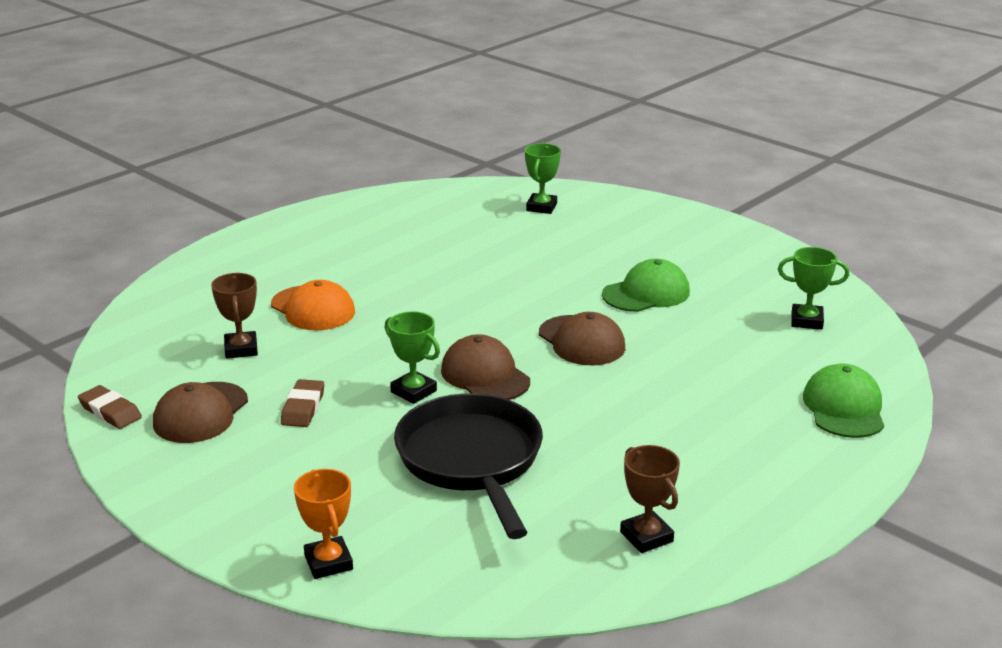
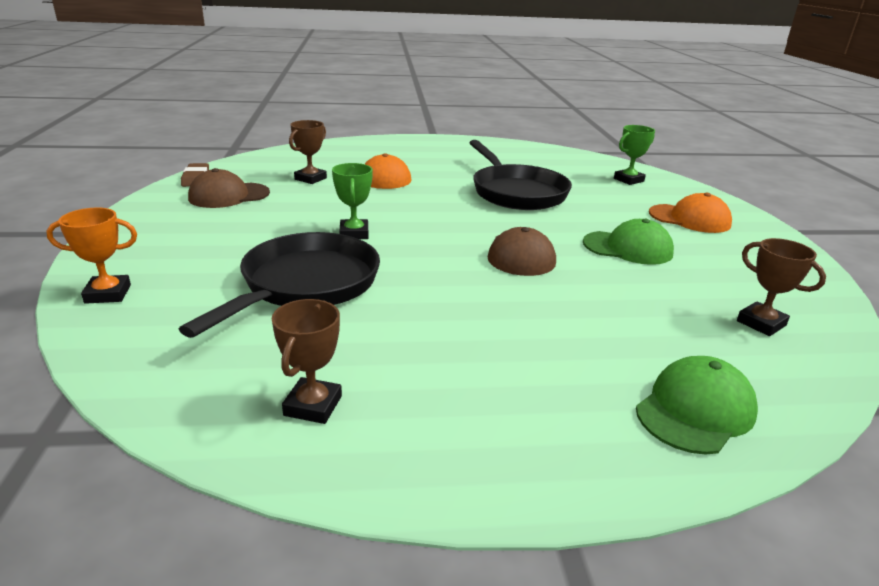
camera: 40 degrees right, 0 degrees up
(303, 408) = (279, 214): brown eraser -> none
(328, 562) = (108, 294): orange trophy -> orange trophy turned 60 degrees clockwise
(470, 270) = (516, 192): none -> black pan
(485, 375) = (415, 244): brown cap -> none
(649, 236) = (689, 219): none -> orange cap
(806, 321) = (761, 323): green trophy -> brown trophy

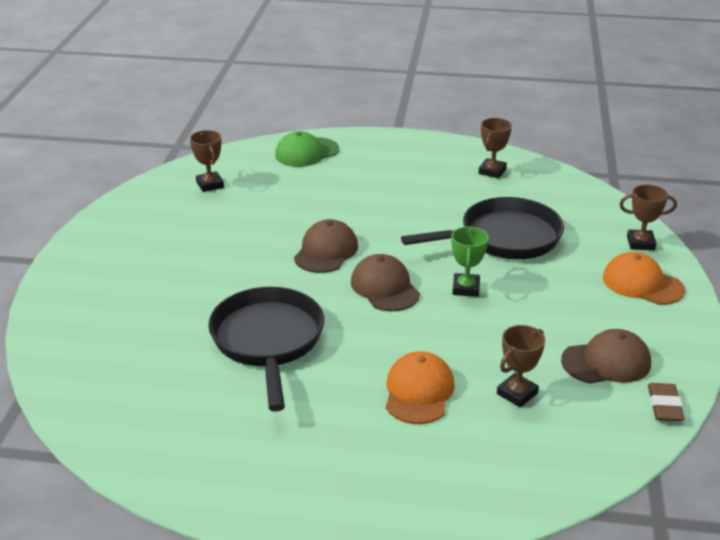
camera: 165 degrees left, 5 degrees up
(108, 294) = (640, 243): orange trophy -> brown trophy
(306, 285) = (504, 238): black pan -> black pan turned 150 degrees counterclockwise
(438, 229) = (385, 287): none -> brown cap
(628, 180) = (99, 357): green trophy -> none
(628, 248) = (227, 250): green cap -> none
(689, 219) = (121, 280): orange cap -> orange cap (642, 283)

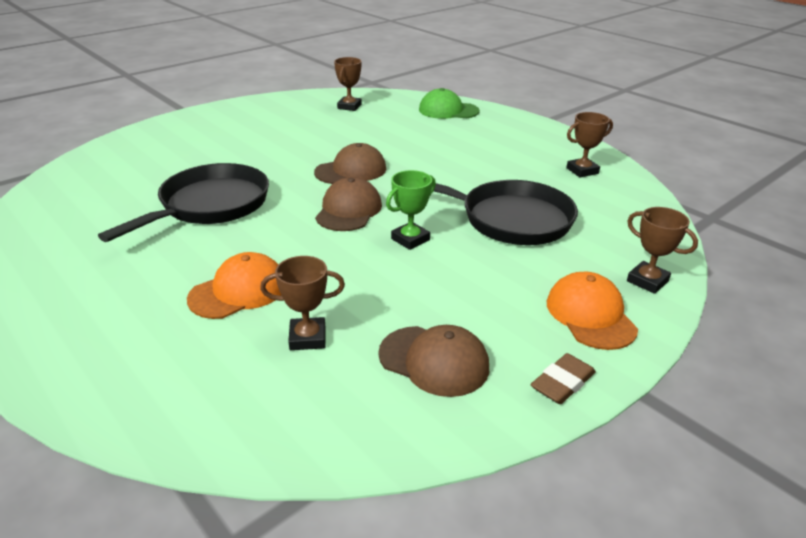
camera: 40 degrees right, 0 degrees up
(664, 406) = (424, 436): brown eraser -> brown eraser (562, 383)

